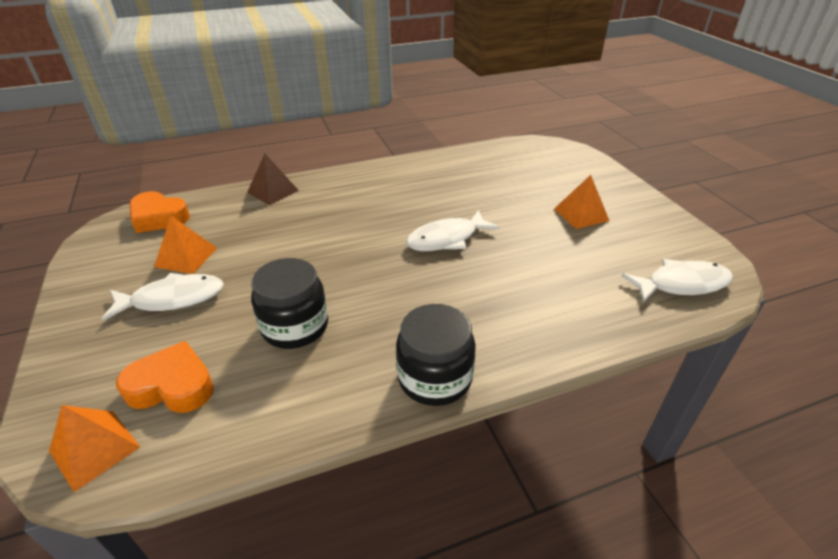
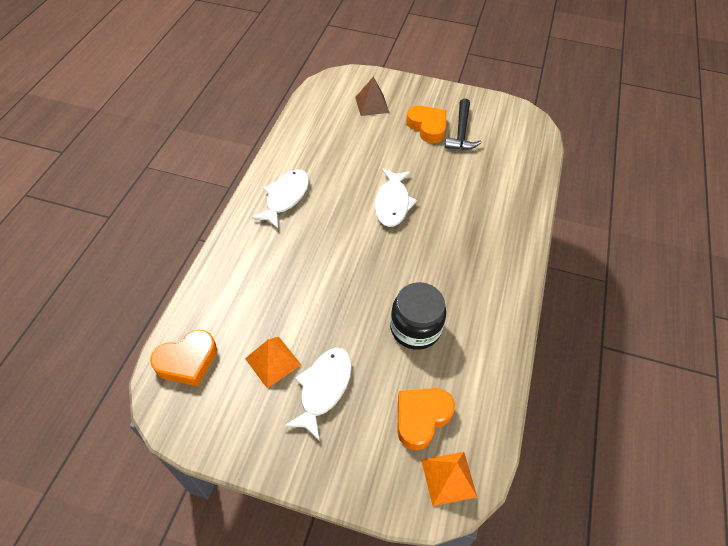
camera: 55 degrees left, 15 degrees up
(273, 191) = (226, 266): brown pyramid -> brown pyramid (372, 104)
(434, 378) = (511, 284): black jar -> none
(581, 214) = (427, 127): orange pyramid -> orange heart
(611, 237) = (461, 132): none -> black hammer
(682, 284) = (522, 138): white fish -> white fish (285, 197)

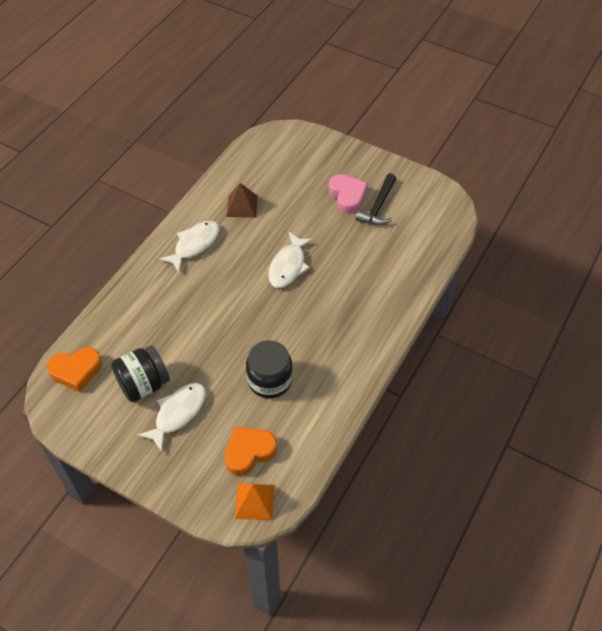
camera: 15 degrees right, 0 degrees up
(273, 361) = (143, 384): orange pyramid -> black jar
(372, 104) = (302, 165): brown pyramid -> brown pyramid (242, 206)
(427, 127) = (347, 196): orange heart -> pink heart

